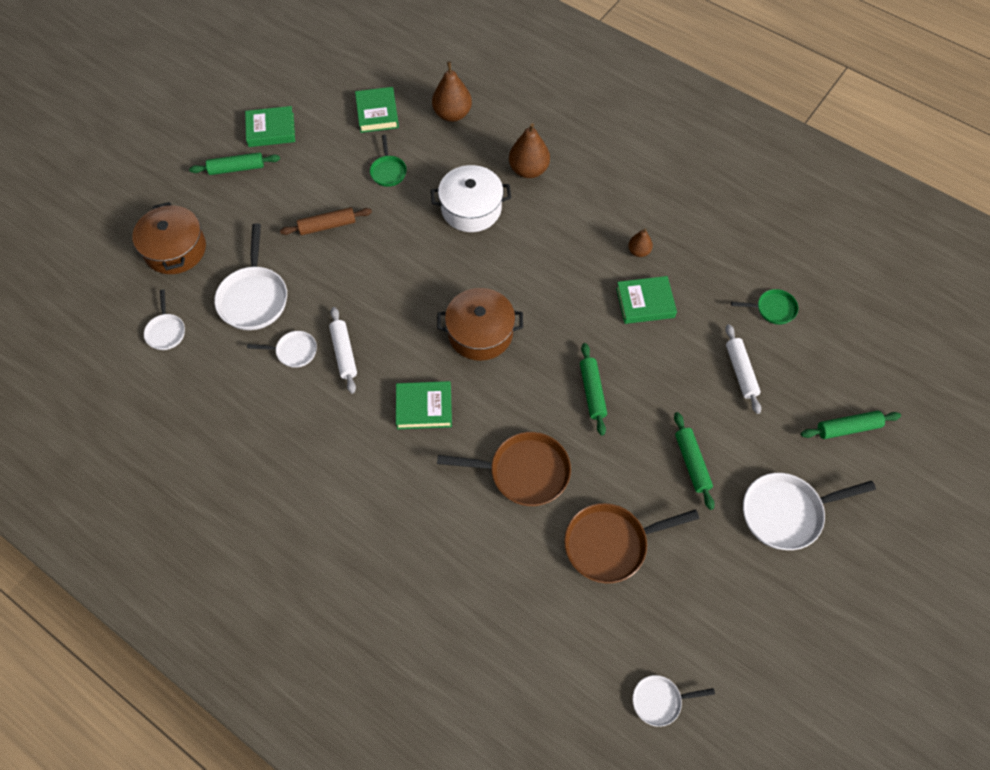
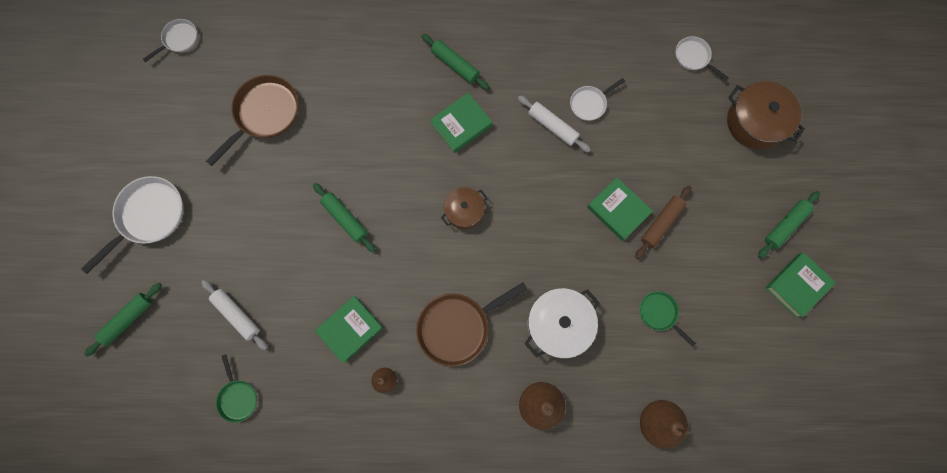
camera: 145 degrees right, 15 degrees up
(254, 297) = (658, 124): white pan -> none
(377, 113) = (725, 373): green book -> green book (618, 210)
(480, 333) = (464, 211): brown pot -> brown pot, size x0.62
(524, 472) = (356, 125): brown pan -> brown pan (457, 327)
(692, 463) = (238, 210): green rolling pin -> green rolling pin (455, 65)
(773, 309) = (238, 397): green pan -> green pan turned 75 degrees counterclockwise

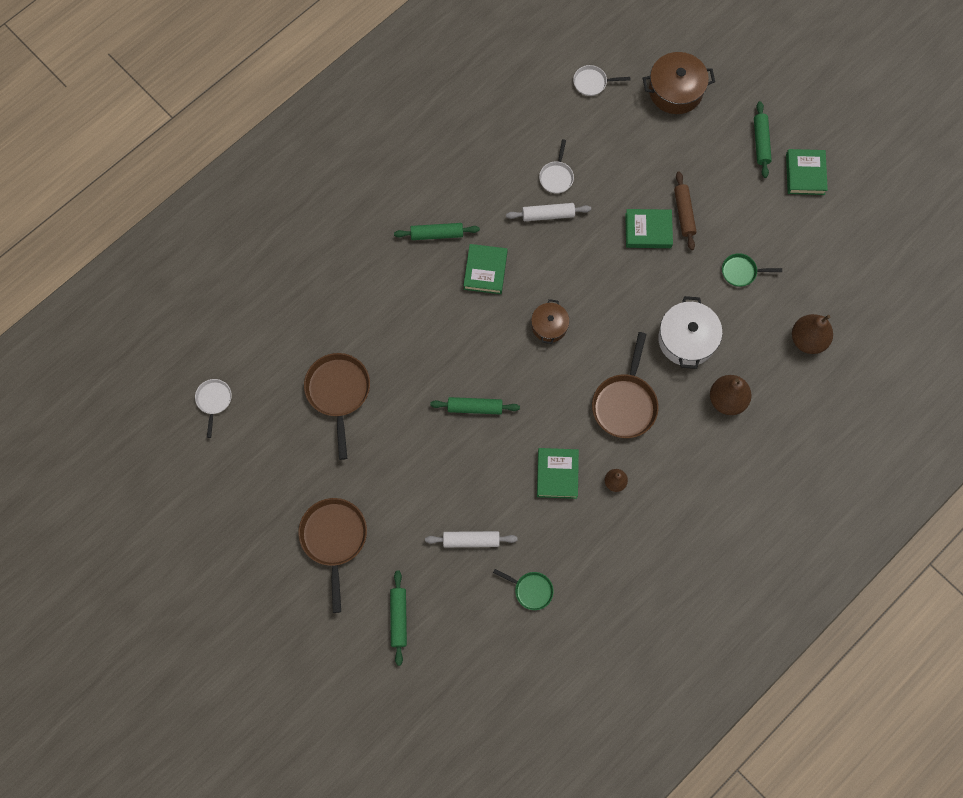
camera: 45 degrees left, 5 degrees down
(149, 216) = (334, 539): white pan -> brown pan

